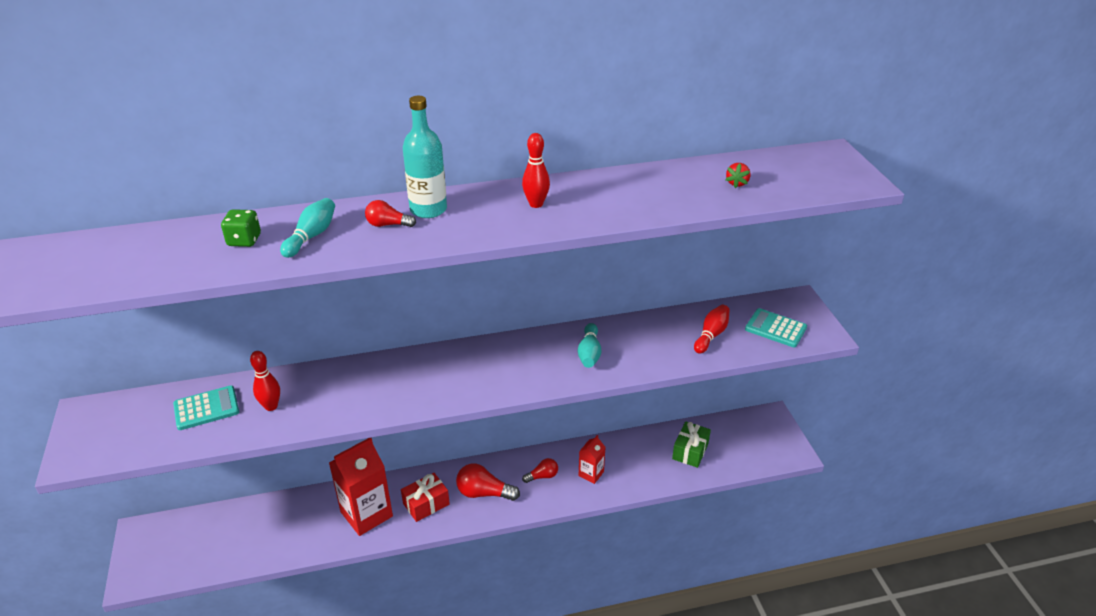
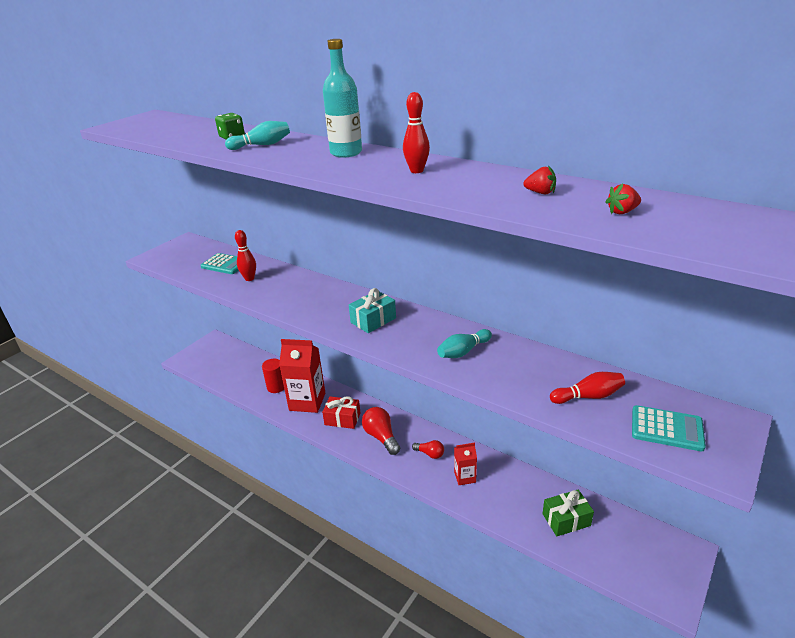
camera: 50 degrees right, 5 degrees down
(309, 524) = (276, 387): none -> red cylinder
(388, 225) = (308, 152): red light bulb -> none
(477, 371) = (373, 320): none -> turquoise gift
(664, 187) = (540, 193): none -> red strawberry
(775, 328) = (666, 428): turquoise calculator -> turquoise calculator turned 120 degrees clockwise

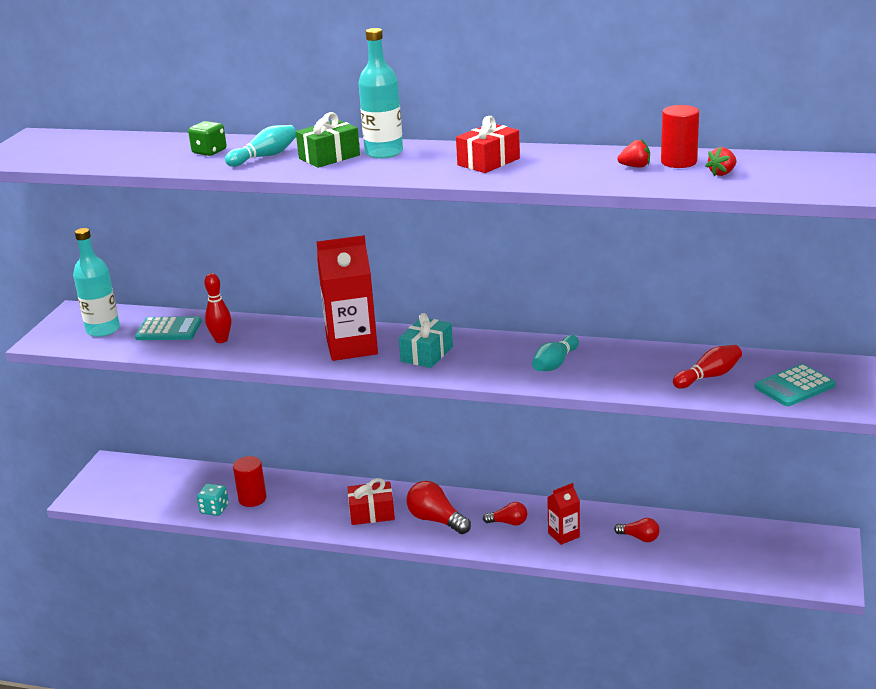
camera: 20 degrees left, 5 degrees down
(189, 256) = (103, 330): none -> turquoise bottle
(250, 389) = (214, 509): none -> turquoise dice
(307, 401) = (309, 505): red carton -> red carton (352, 347)
(416, 171) = (488, 162): red bowling pin -> red gift
(522, 497) = (639, 538): none -> red light bulb
(566, 519) = (697, 545): green gift -> green gift (329, 157)
(586, 194) = (678, 162): none -> red cylinder
(666, 428) = (794, 386): turquoise calculator -> turquoise calculator turned 150 degrees clockwise

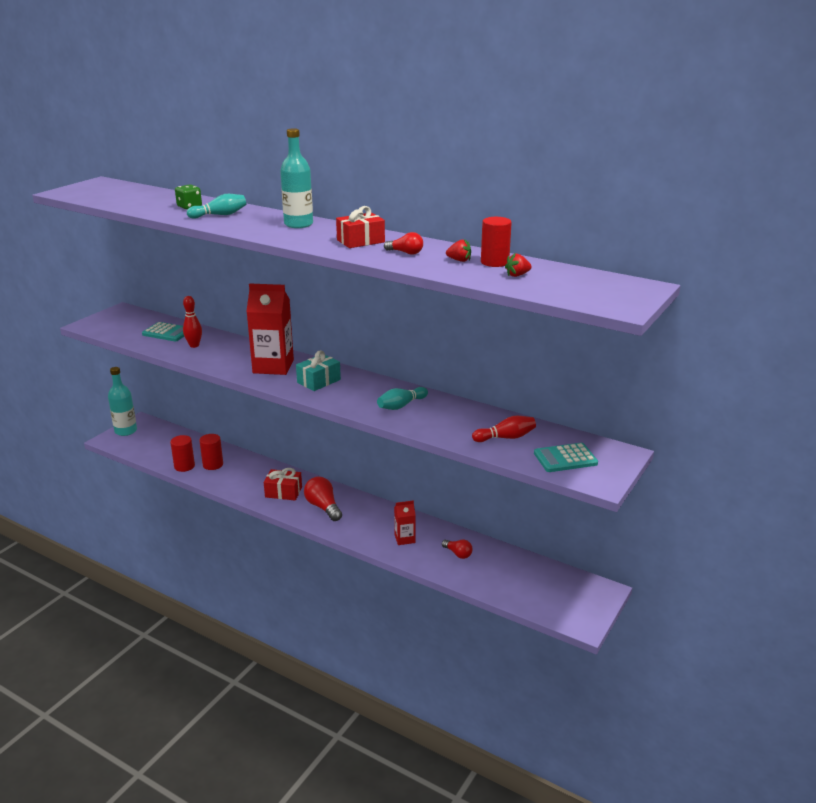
camera: 15 degrees right, 0 degrees up
(103, 330) = (128, 325): turquoise bottle -> turquoise bottle (126, 431)
(214, 509) = (184, 466): turquoise dice -> red cylinder
(329, 157) = (260, 221): green gift -> none
(508, 522) = (371, 520): red light bulb -> red light bulb (405, 253)

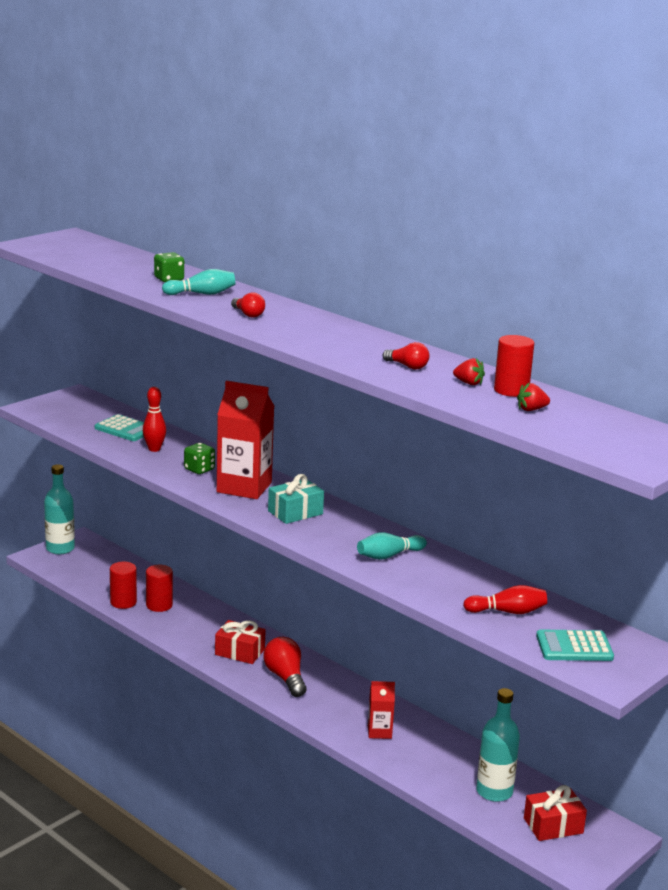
camera: 10 degrees right, 5 degrees down
(234, 357) = (199, 469): none -> green dice
(298, 224) = (292, 316): turquoise bottle -> turquoise bottle (494, 791)
(360, 241) = (359, 345): red gift -> red gift (553, 825)
(458, 554) = (443, 760): red light bulb -> red light bulb (248, 314)

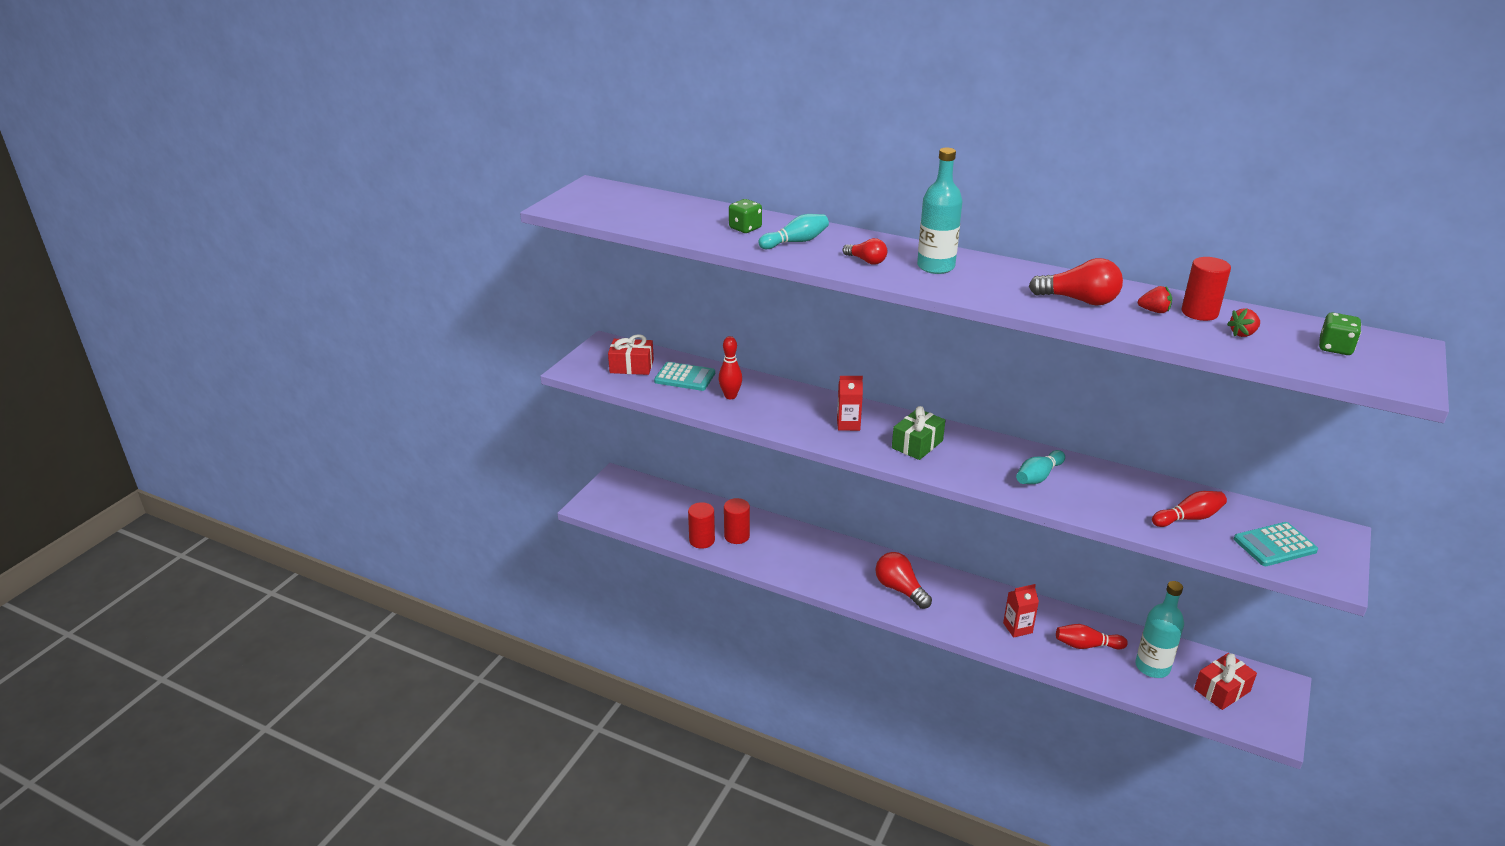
camera: 15 degrees left, 10 degrees up
(60, 548) = (604, 492): turquoise bottle -> turquoise bottle (935, 267)
(199, 469) = (791, 412): green dice -> green dice (1335, 348)
(240, 652) = (842, 571): red gift -> red gift (631, 366)
(244, 487) = (848, 424): red carton -> red carton, size x0.51
(295, 512) = (917, 444): turquoise gift -> green gift
(407, 366) = (1079, 300): red light bulb -> red light bulb, size x1.68
(439, 760) = (1086, 645): none -> red bowling pin

